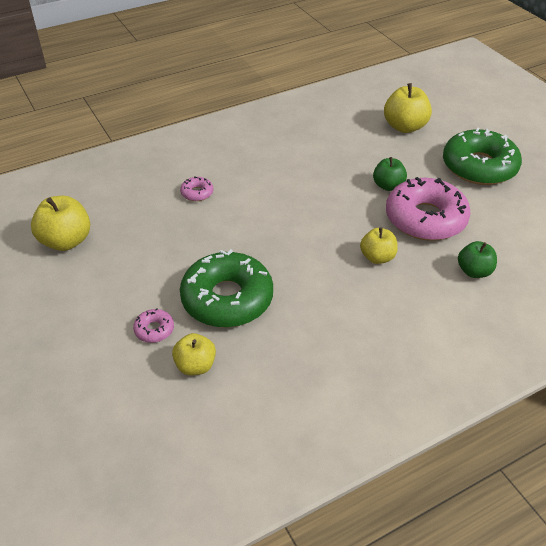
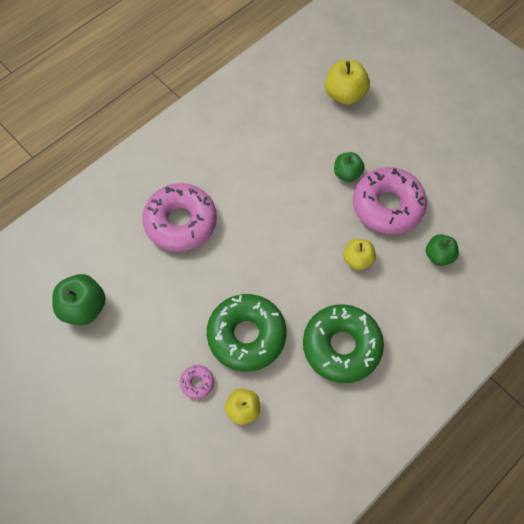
camera: 15 degrees left, 20 degrees up
(66, 241) = (84, 307): yellow apple -> green apple
(197, 193) = (181, 222): pink donut -> pink donut, size x2.39
(479, 167) = (420, 132): green donut -> green donut (341, 346)

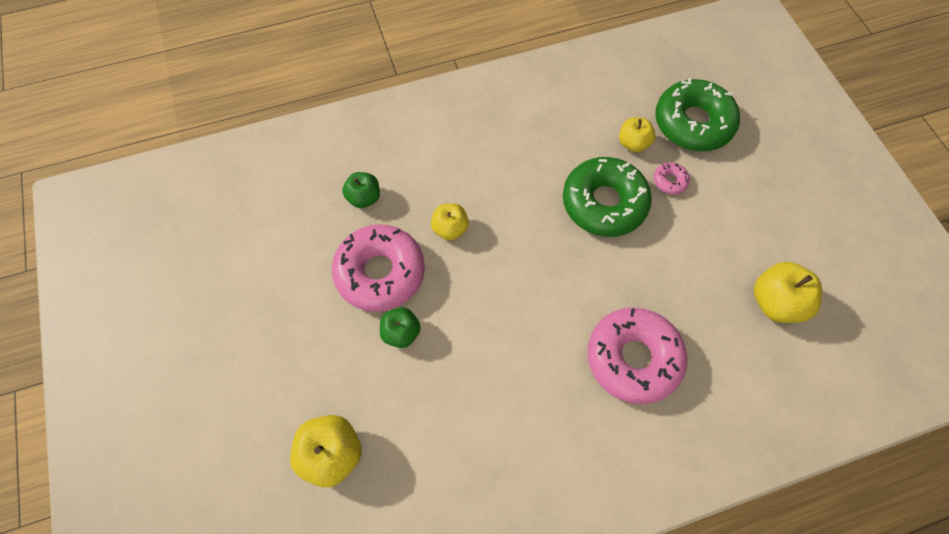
camera: 155 degrees left, 0 degrees up
(84, 307) = (775, 302): green apple -> yellow apple
(341, 346) = (514, 157): green donut -> green donut (693, 123)

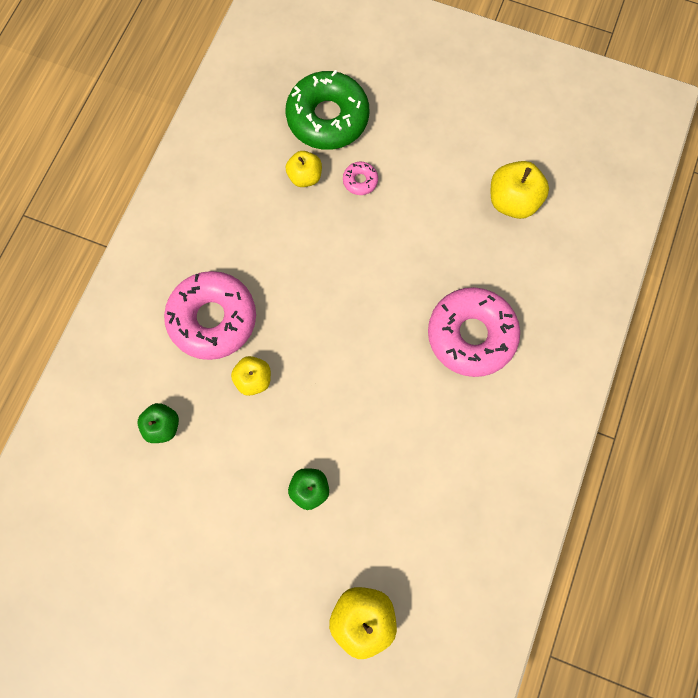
camera: 50 degrees left, 10 degrees up
(380, 273) = (244, 465): pink donut -> pink donut (213, 319)
(604, 203) = (335, 244): green donut -> none

